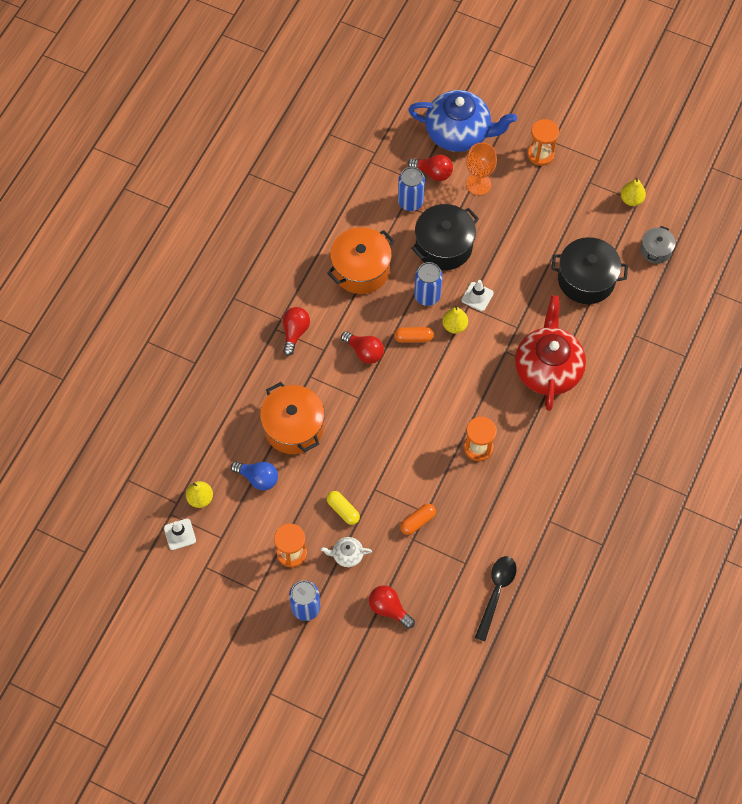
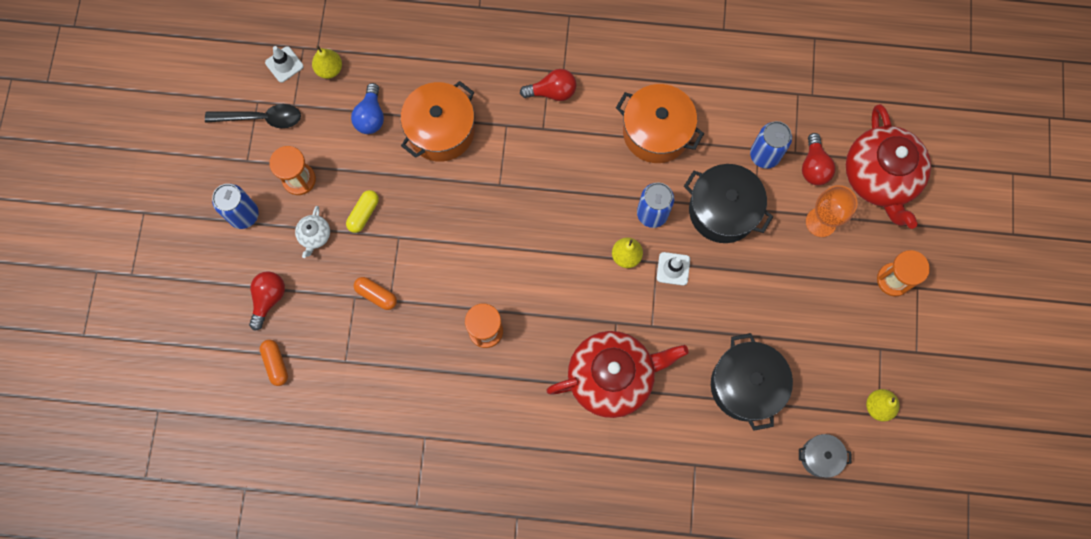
camera: 70 degrees right, 10 degrees up
(347, 555) = (315, 235): white teapot -> white teapot turned 150 degrees counterclockwise
(364, 352) = (557, 171): red light bulb -> none
(413, 338) = (593, 217): orange capsule -> orange capsule (276, 364)
(458, 133) = (880, 177): blue teapot -> red teapot
(496, 593) = (321, 406): black spoon -> black spoon (261, 118)

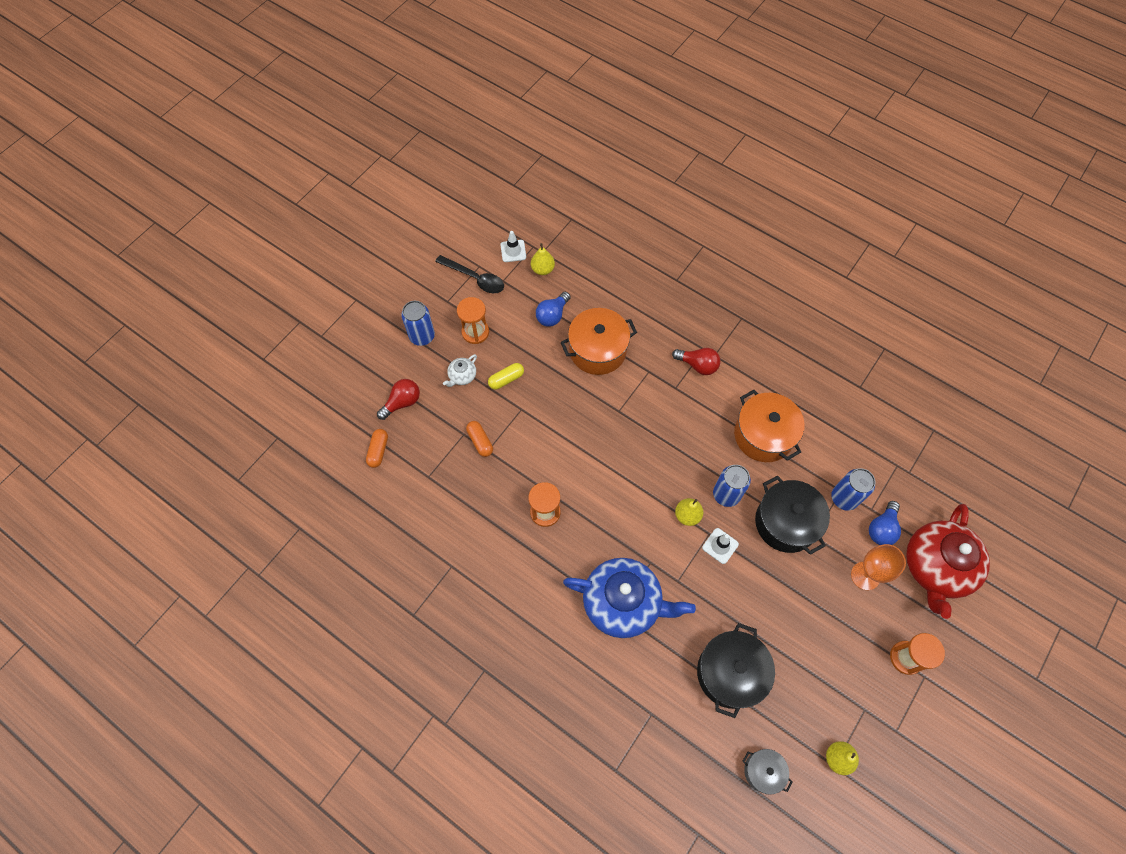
camera: 30 degrees right, 10 degrees down
(612, 377) = (623, 603): red teapot -> blue teapot
(814, 166) = (882, 529): red light bulb -> blue light bulb

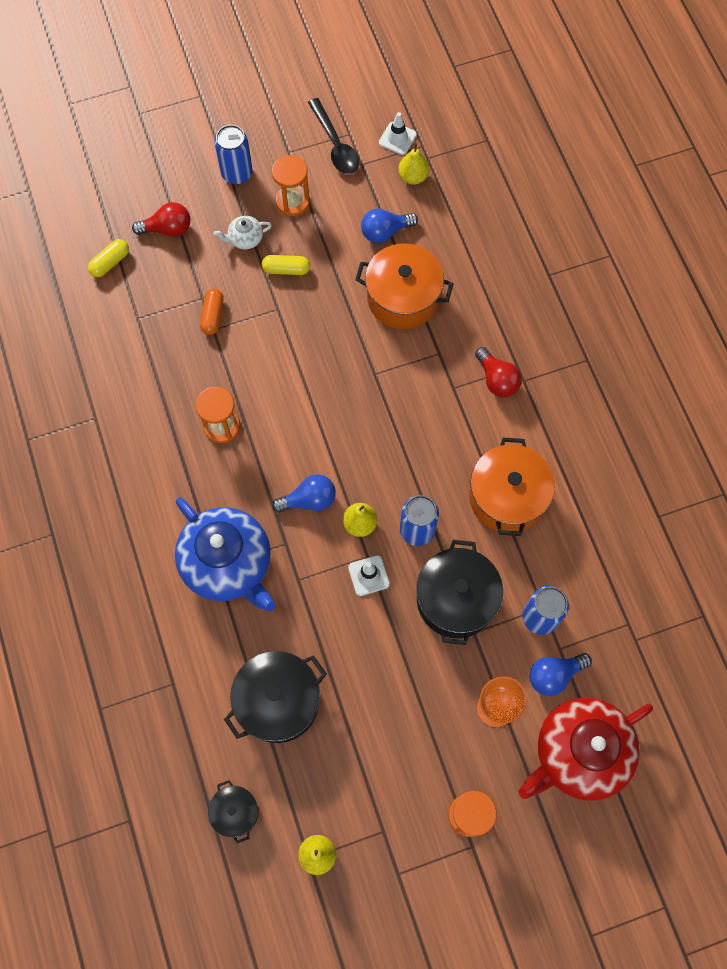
camera: 35 degrees right, 5 degrees up
(378, 451) = (110, 262): orange capsule -> yellow capsule
(642, 522) = (309, 500): none -> blue light bulb
(763, 771) = (235, 812): grey pot -> black pot

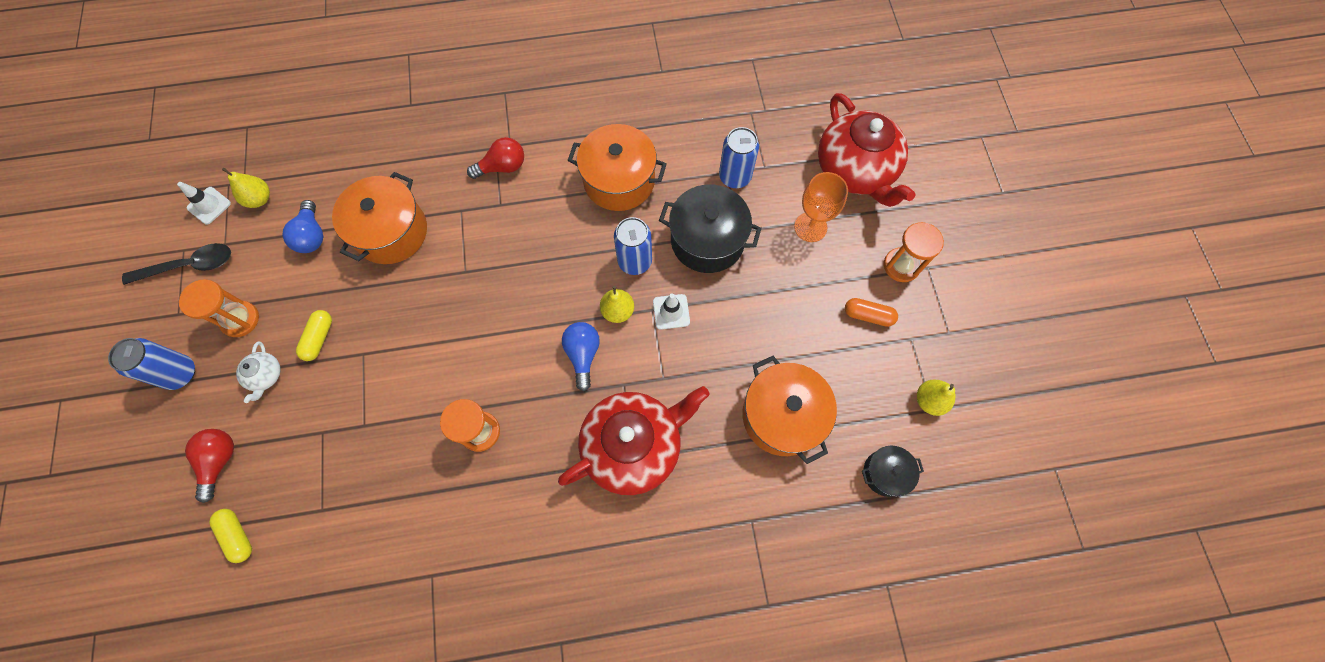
camera: 80 degrees left, 0 degrees up
(213, 315) = (347, 424): orange capsule -> orange capsule (868, 315)
(228, 563) = (633, 446): blue teapot -> red teapot
(278, 701) = (782, 415): black pot -> orange pot
(554, 675) = (787, 176): blue light bulb -> none

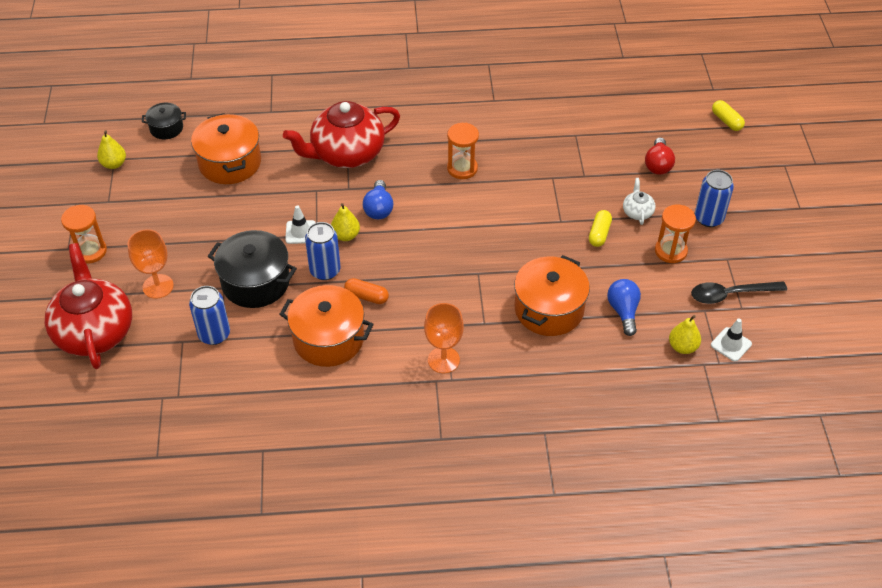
camera: 175 degrees left, 20 degrees down
(237, 535) = (632, 126): yellow capsule -> yellow capsule (726, 121)
(502, 167) = (443, 360): red light bulb -> orange goblet
(868, 315) = (136, 219): orange capsule -> orange capsule (366, 296)

